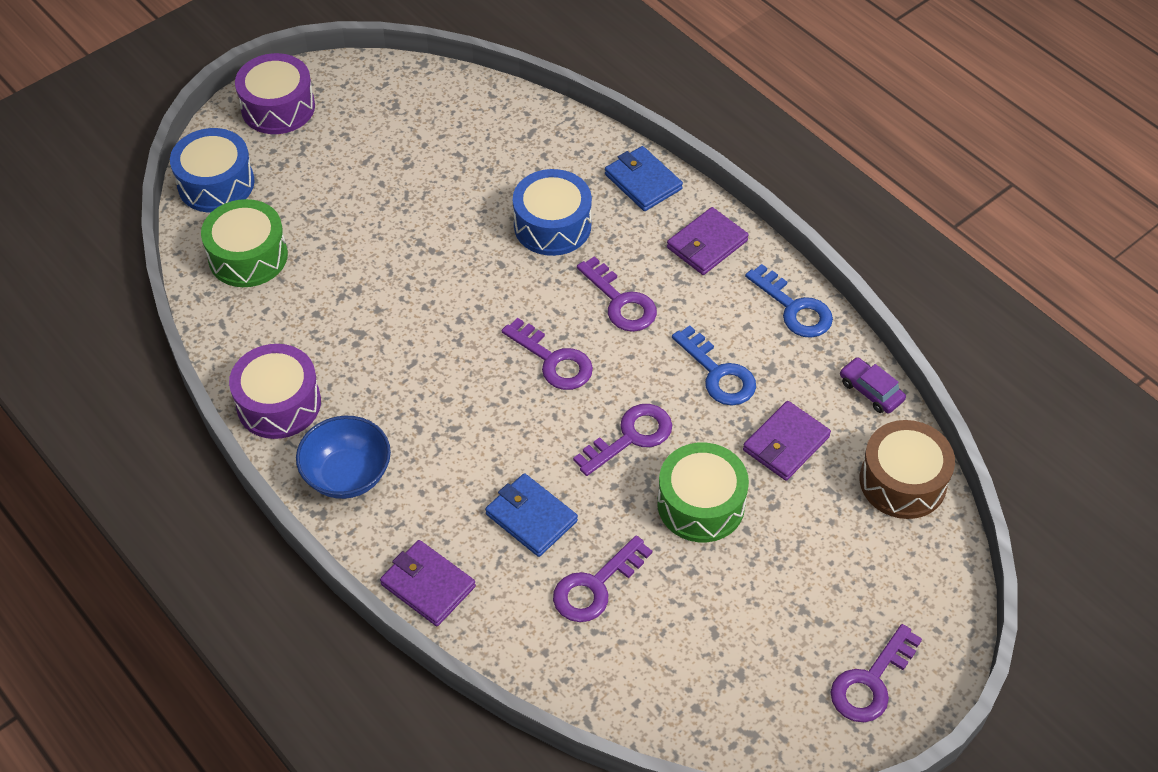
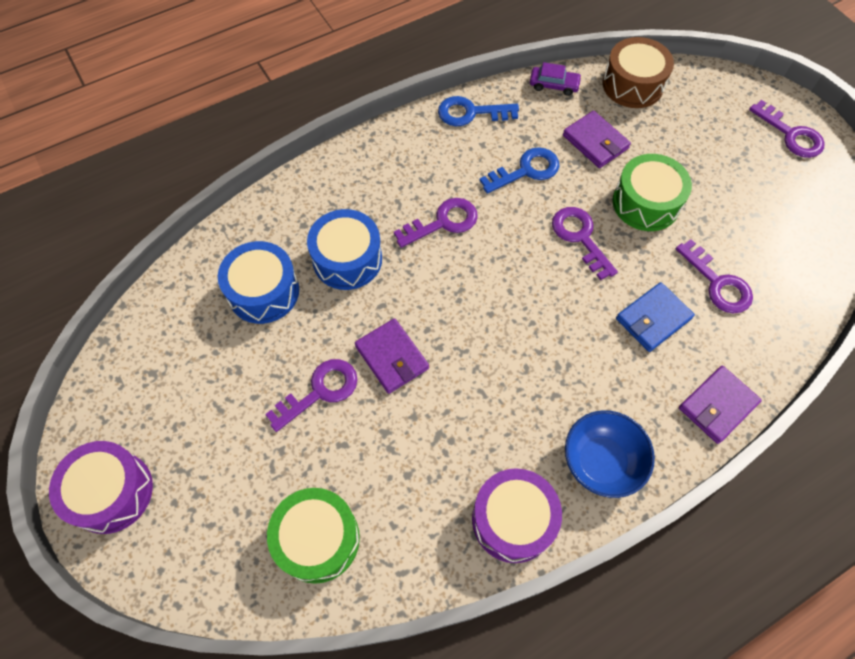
camera: 80 degrees left, 10 degrees up
(216, 183) = (203, 569): blue drum -> blue drum (263, 291)
(553, 360) = (496, 280): purple key -> purple key (320, 391)
(643, 182) = (316, 186): blue wallet -> none
(707, 244) = (395, 154): purple wallet -> purple wallet (392, 357)
(794, 308) = (471, 113): blue key -> blue key turned 150 degrees counterclockwise
(871, 391) = (554, 85): purple car -> purple car turned 135 degrees counterclockwise

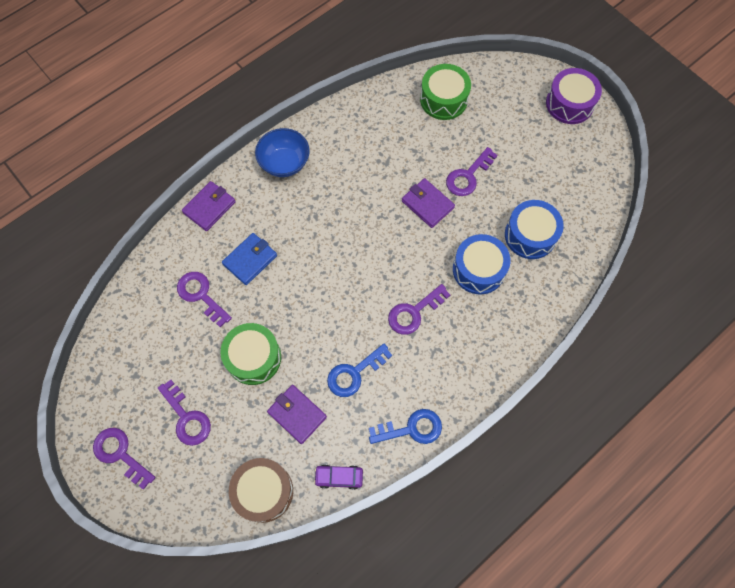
camera: 170 degrees right, 5 degrees up
(513, 520) = (335, 125): purple drum -> none
(580, 237) = (305, 317): purple key -> purple key (187, 417)

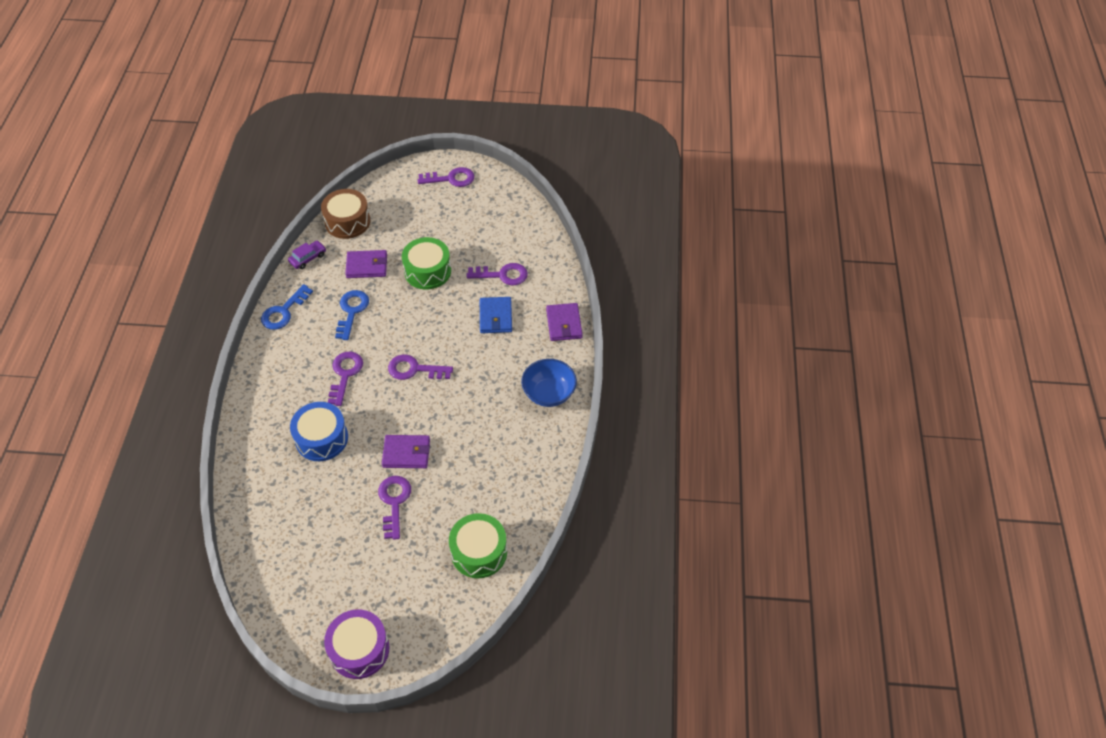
camera: 135 degrees right, 15 degrees down
(187, 417) = (433, 218): purple key -> purple key (414, 369)
(530, 235) = (300, 496): blue drum -> none

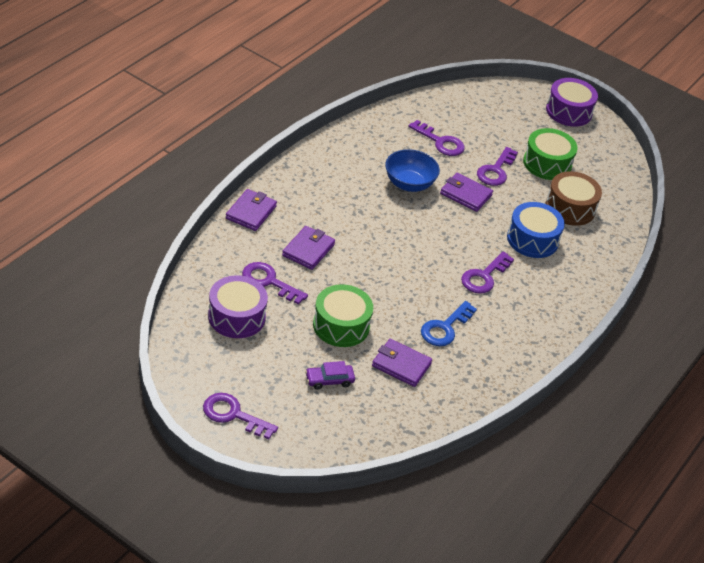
camera: 155 degrees left, 10 degrees down
(284, 311) = (515, 364): blue key -> none
(308, 258) = (460, 408): purple car -> purple car (329, 380)
(347, 222) = (391, 428): brown drum -> brown drum (570, 208)
(414, 369) = (417, 248): purple key -> purple key (440, 142)
(479, 552) = (450, 115): green drum -> green drum (547, 163)
(495, 317) = (308, 250): blue wallet -> purple wallet
(502, 238) = (236, 317): none -> purple drum
(549, 393) = (314, 172): blue bowl -> blue bowl (409, 184)

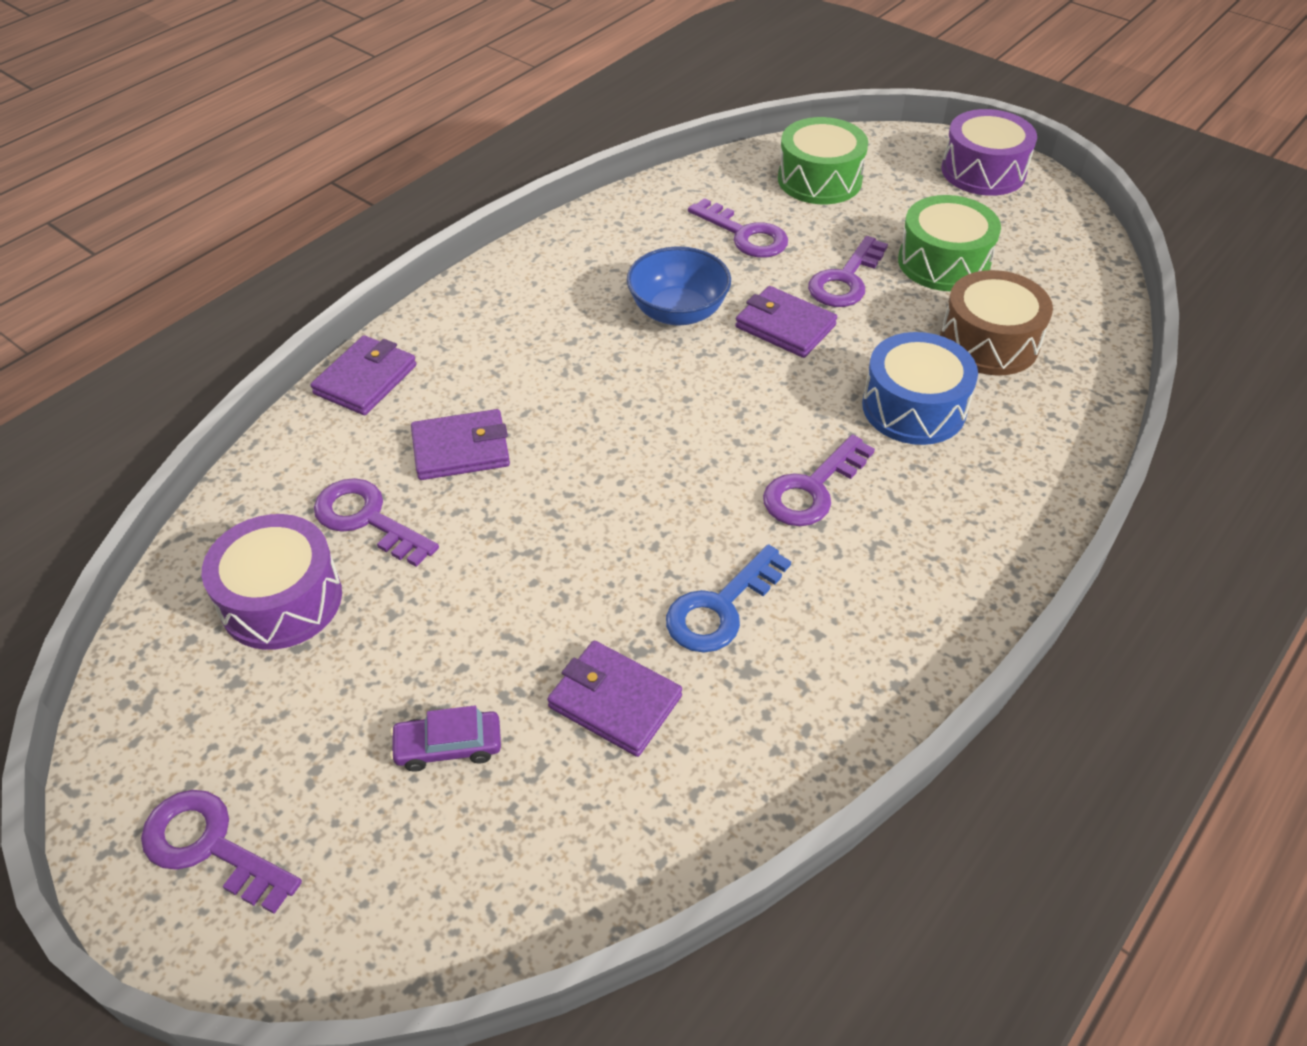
camera: 10 degrees right, 5 degrees up
(308, 250) = (461, 449): purple wallet -> purple wallet turned 45 degrees clockwise
(341, 325) = (498, 611): green drum -> green drum (819, 180)

